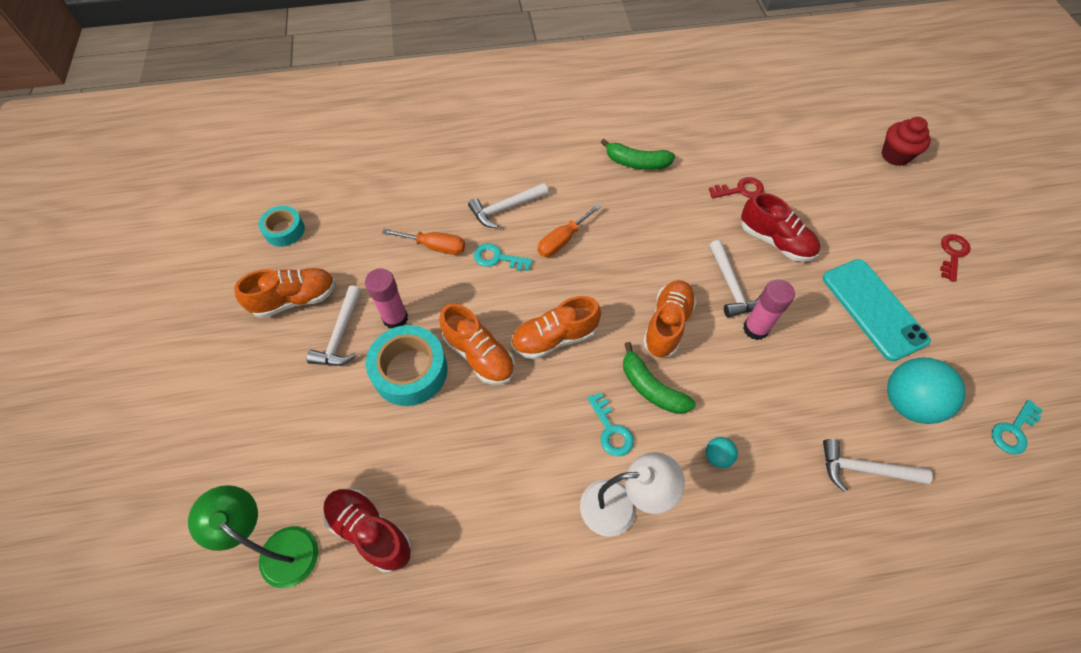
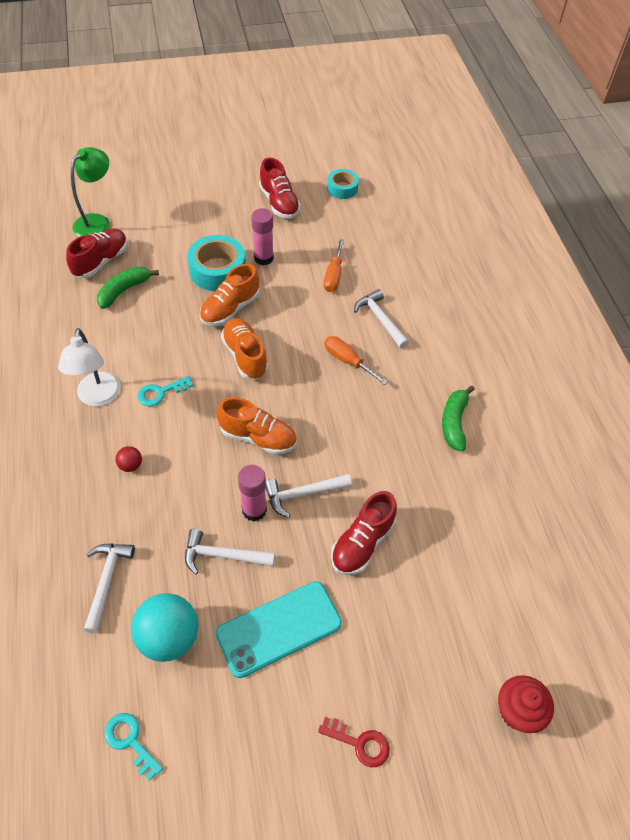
camera: 85 degrees right, 5 degrees down
(295, 299) = (279, 203): orange shoe -> red shoe
(341, 335) = (249, 230): white hammer -> white hammer (223, 555)
(498, 258) = (324, 316): turquoise key -> none
(651, 388) = (196, 422): green banana -> green banana (124, 290)
(717, 456) = (130, 465): turquoise ball -> red ball
(740, 190) = (430, 517): red key -> none

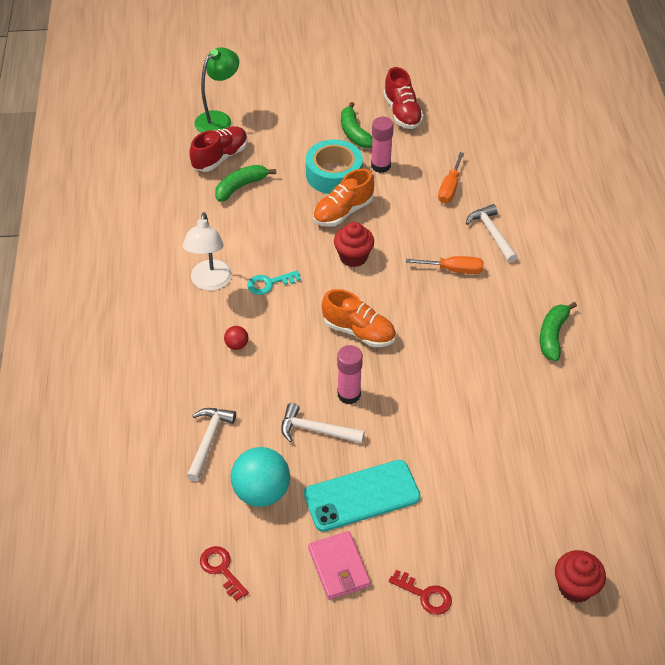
camera: 10 degrees right, 5 degrees down
(130, 741) = (221, 569): turquoise key -> red key
(234, 227) = (354, 133): none -> green banana
(245, 356) = (353, 257): orange shoe -> red cupcake
(262, 720) = (339, 567): none -> pink wallet
(303, 494) = (396, 385): white hammer -> none
(342, 188) = (469, 102): turquoise tape -> none
(347, 361) = (454, 270): orange screwdriver -> orange screwdriver turned 135 degrees clockwise
(362, 543) = (448, 433): red shoe -> none

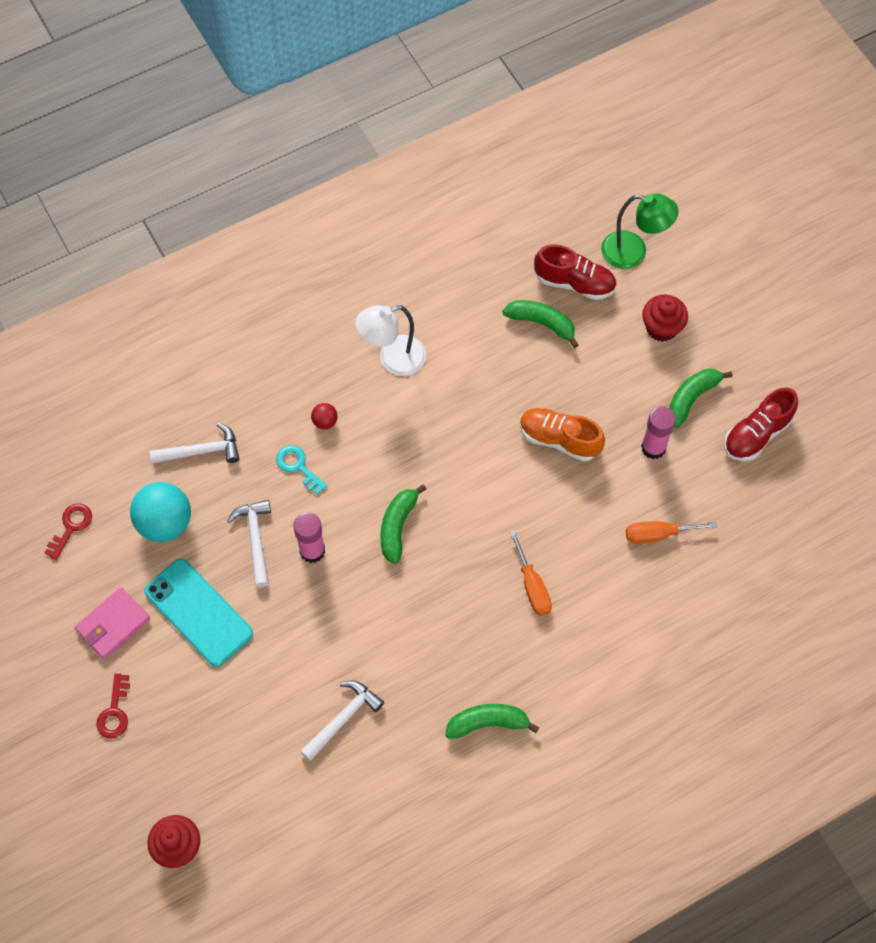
camera: 65 degrees right, 15 degrees up
(269, 283) = (419, 414): turquoise key -> turquoise key (298, 467)
(334, 174) = (612, 405): turquoise tape -> none
(353, 257) = (498, 478): red cupcake -> red cupcake (661, 328)
(359, 331) = (397, 526): orange shoe -> green banana
(492, 233) = (609, 606): white hammer -> white hammer (343, 718)

